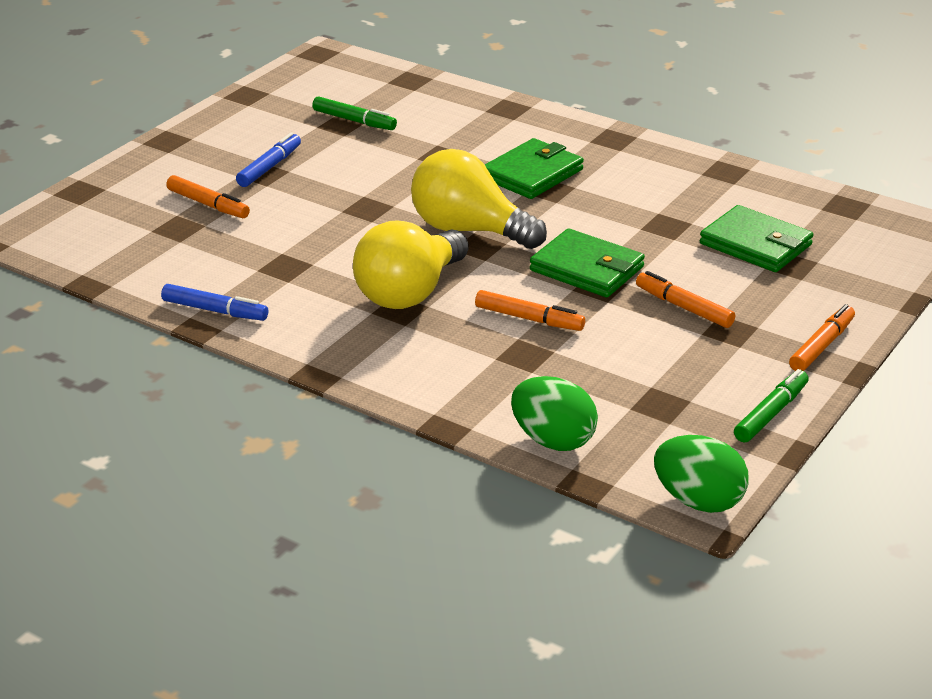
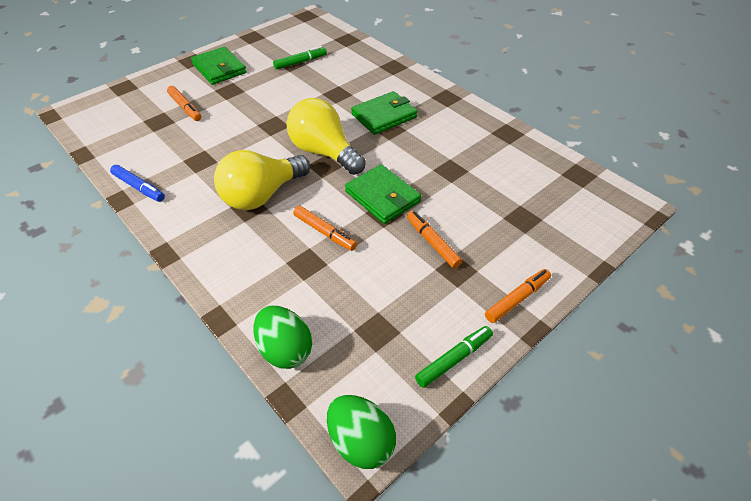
camera: 15 degrees right, 15 degrees up
(269, 167) = (235, 87): blue marker -> none
(354, 121) = (300, 62): green marker -> green marker turned 75 degrees counterclockwise
(755, 244) = (504, 196): green wallet -> green wallet (219, 68)

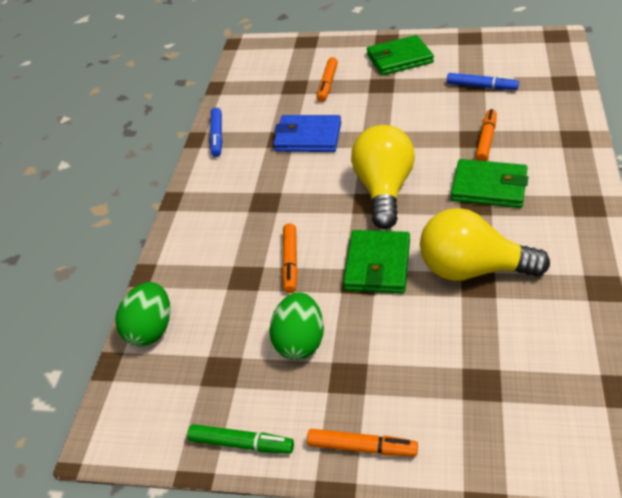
camera: 55 degrees right, 5 degrees down
(219, 68) = (399, 59): green wallet -> green wallet turned 60 degrees clockwise
(221, 149) = (308, 137): none -> blue wallet
(261, 195) = (286, 197): yellow light bulb -> yellow light bulb (472, 270)
(300, 62) = (481, 86): green marker -> blue marker
(361, 441) = (109, 436): green egg -> green egg (300, 342)
(432, 242) = (361, 338): orange marker -> orange marker (486, 140)

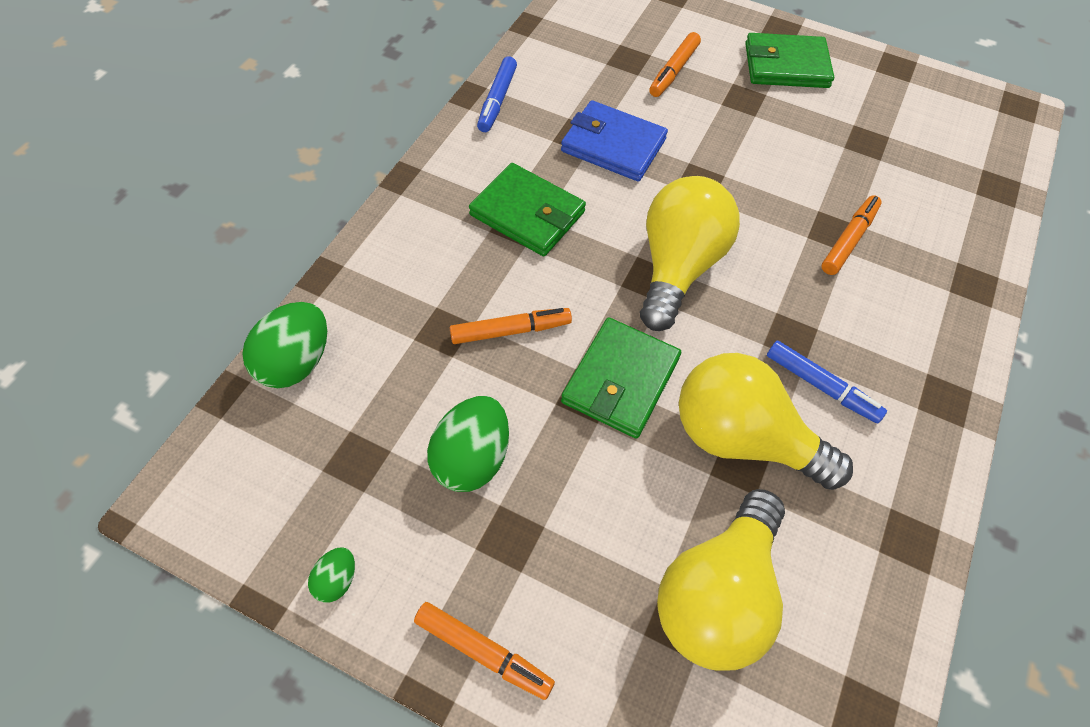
camera: 10 degrees right, 15 degrees up
(241, 444) = (336, 580): green marker -> green egg
(290, 262) = (510, 331): orange marker -> orange marker turned 120 degrees counterclockwise
(481, 86) = (879, 151): blue marker -> blue marker (821, 386)
(489, 187) = (821, 316): green wallet -> green wallet (527, 213)
(498, 360) = (717, 594): none -> yellow light bulb

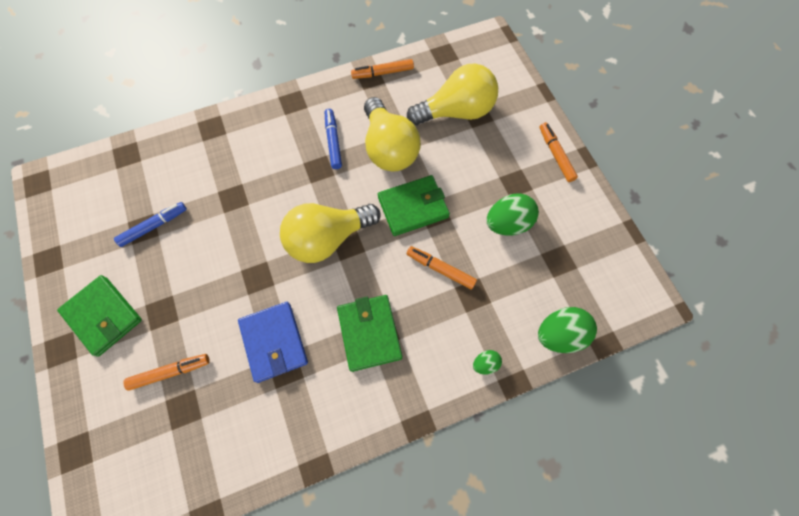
camera: 135 degrees left, 10 degrees up
(336, 580) = (597, 217): green egg -> green egg (485, 364)
(497, 100) = (303, 444): blue marker -> blue marker (154, 226)
(848, 240) = (232, 187): orange marker -> orange marker (382, 73)

